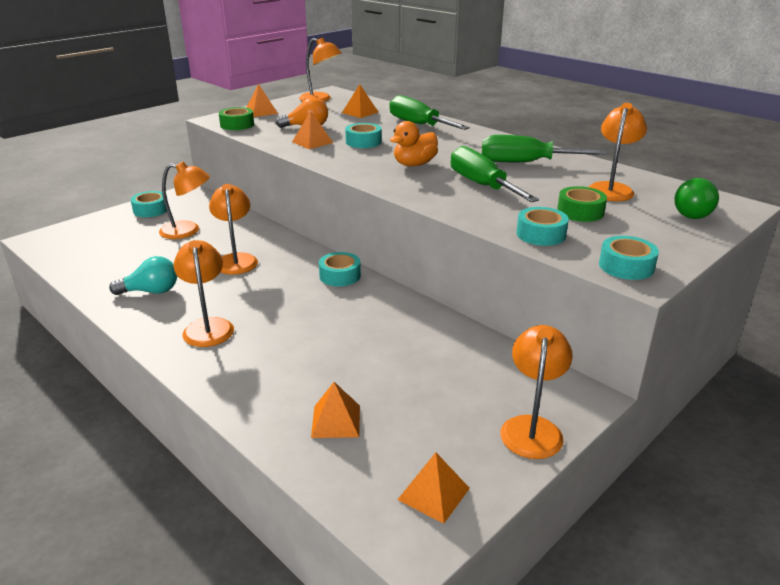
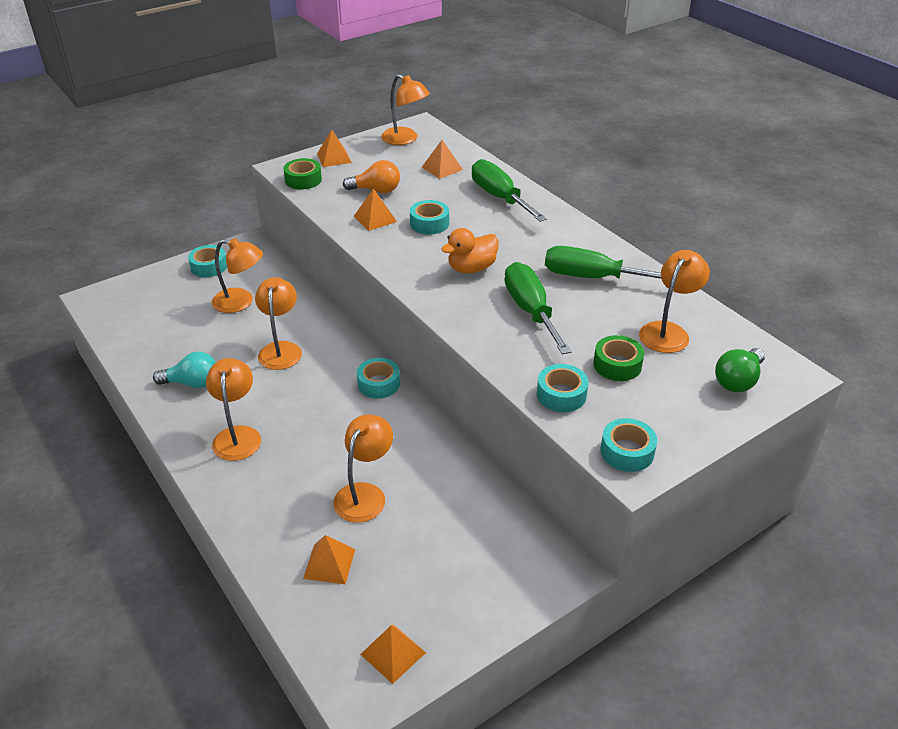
camera: 10 degrees right, 10 degrees up
(532, 427) = (505, 597): orange lamp -> orange lamp (365, 494)

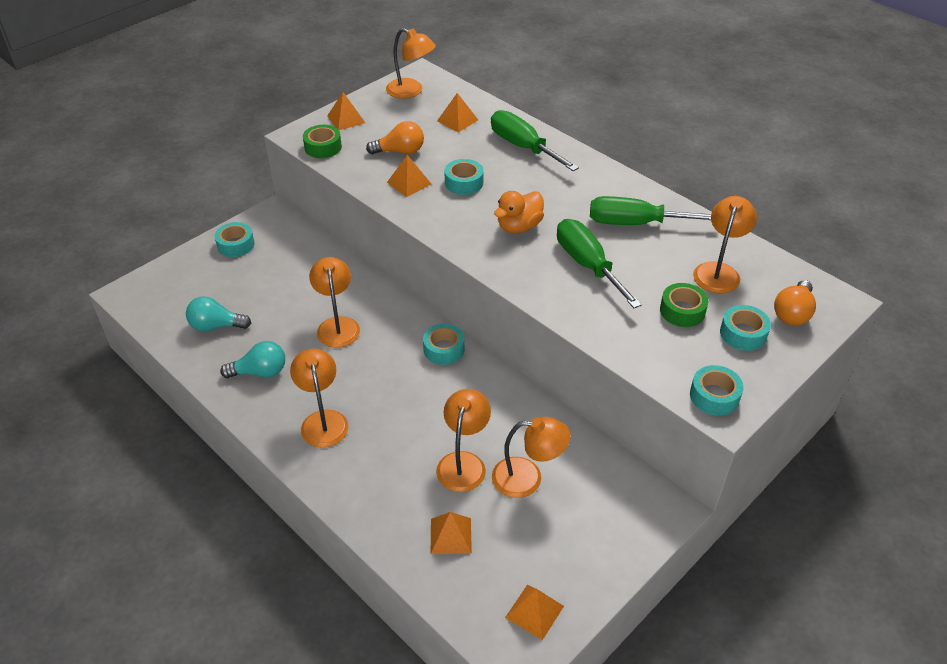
camera: 10 degrees left, 5 degrees up
(165, 336) = (216, 326): none -> turquoise light bulb
(241, 302) = (281, 280): orange lamp -> orange lamp (528, 478)
(561, 395) = (640, 347): turquoise tape -> turquoise tape (743, 333)
(737, 381) = (792, 313): green light bulb -> orange light bulb

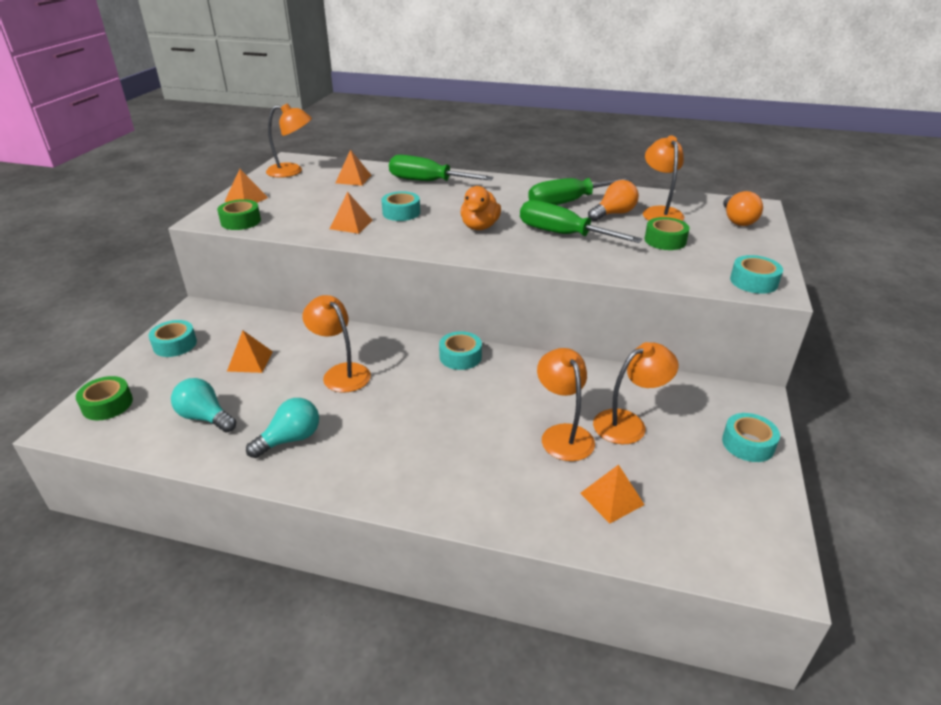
camera: 30 degrees left, 10 degrees down
(160, 285) = (107, 404): none -> green tape
(216, 326) = (205, 417): turquoise light bulb -> turquoise light bulb turned 60 degrees clockwise
(323, 420) = (396, 455): orange lamp -> none
(400, 151) = (321, 207): orange light bulb -> orange light bulb (613, 214)
(534, 611) = (746, 526): orange pyramid -> orange pyramid (250, 361)
(743, 333) = (722, 240): turquoise tape -> turquoise tape (748, 444)

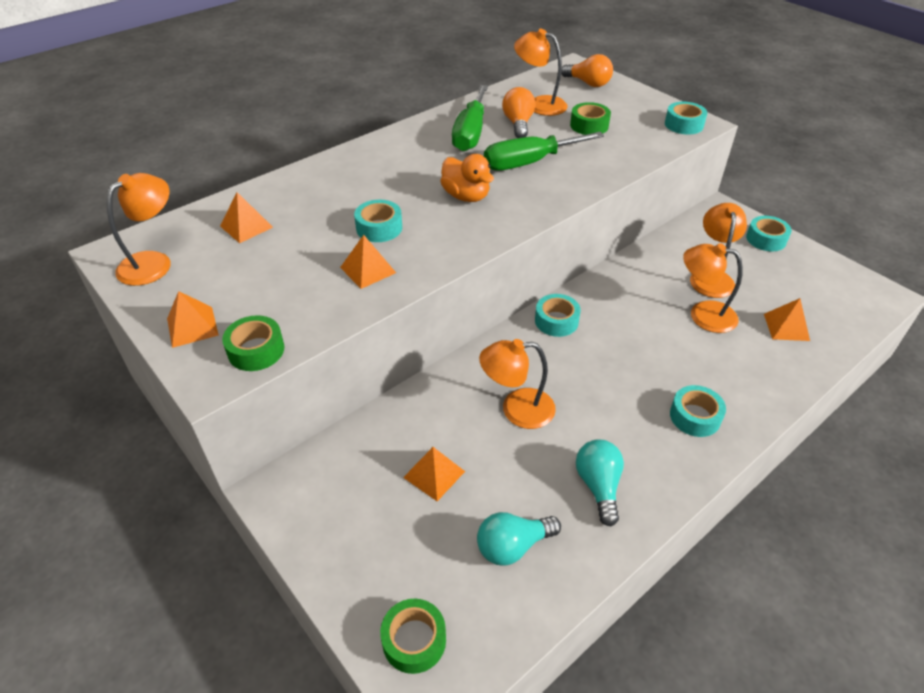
camera: 55 degrees left, 10 degrees up
(175, 344) = (335, 535): turquoise tape -> turquoise tape (695, 416)
(427, 182) = (323, 184): green screwdriver -> none

